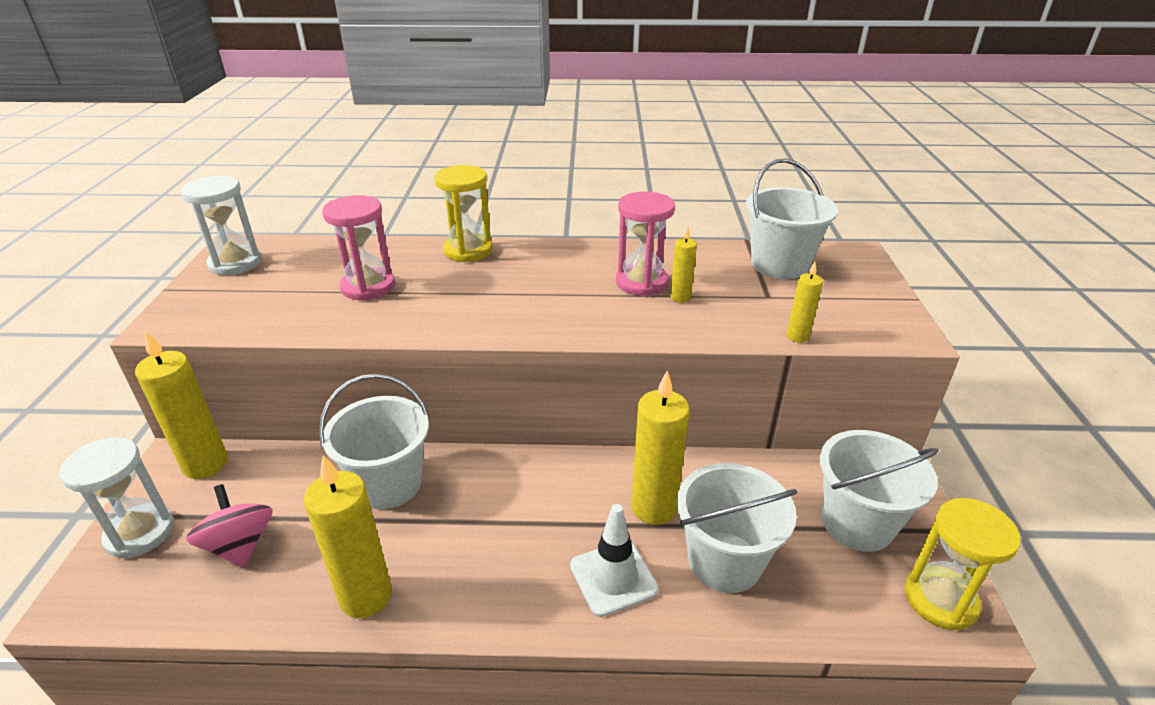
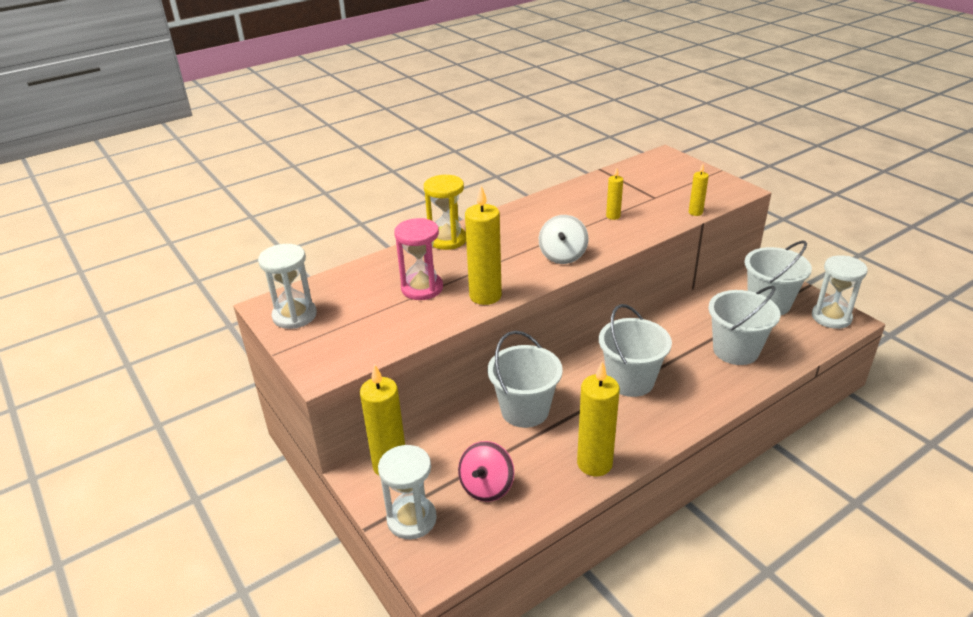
camera: 35 degrees left, 0 degrees up
(240, 545) = (486, 486): pink spinning top -> pink spinning top turned 90 degrees counterclockwise
(553, 316) = (562, 256): none -> white spinning top
(613, 577) = (698, 385): white traffic cone -> none
(641, 282) = (580, 216): pink hourglass -> none
(653, 507) = (676, 345): yellow candle -> yellow candle (485, 296)
(779, 265) = (636, 177): white bucket -> white bucket (630, 381)
(940, 599) = (831, 317): yellow hourglass -> white hourglass

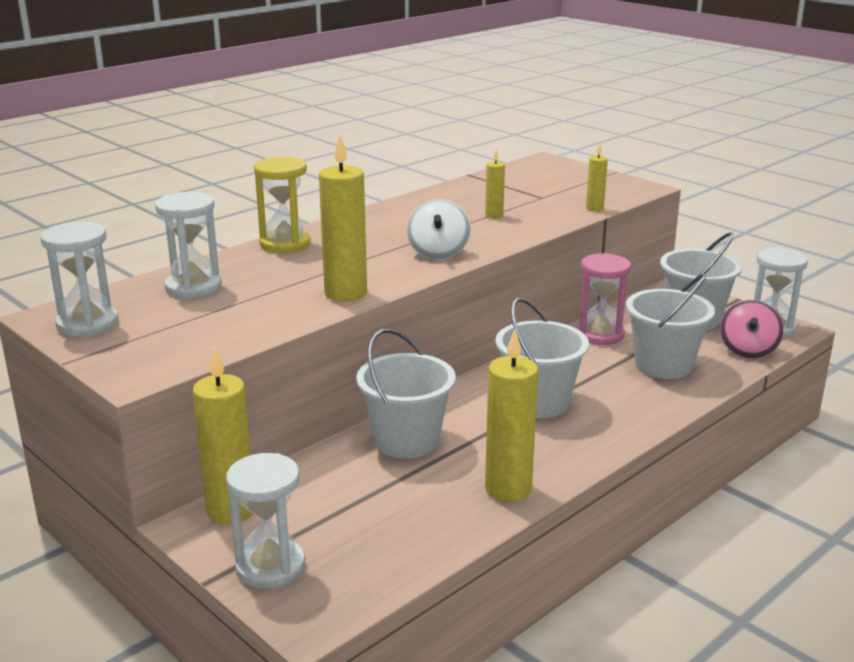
camera: 10 degrees left, 10 degrees down
(374, 282) = (193, 287): none -> white hourglass
(422, 288) = (259, 290): pink hourglass -> pink hourglass (600, 334)
(486, 486) = (368, 523): pink spinning top -> pink spinning top (748, 350)

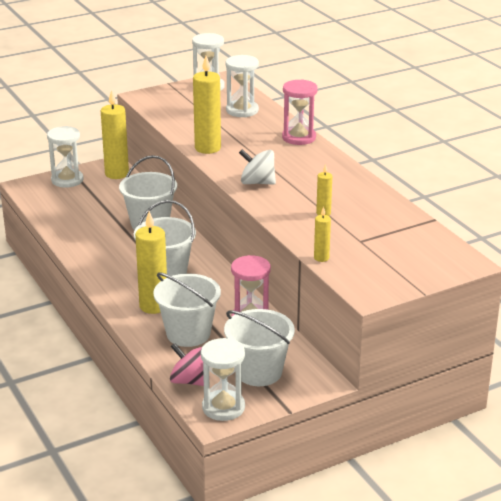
camera: 105 degrees right, 5 degrees up
(285, 244) = (299, 137): yellow hourglass -> pink hourglass
(508, 489) = (82, 245): yellow candle -> yellow candle (153, 306)

